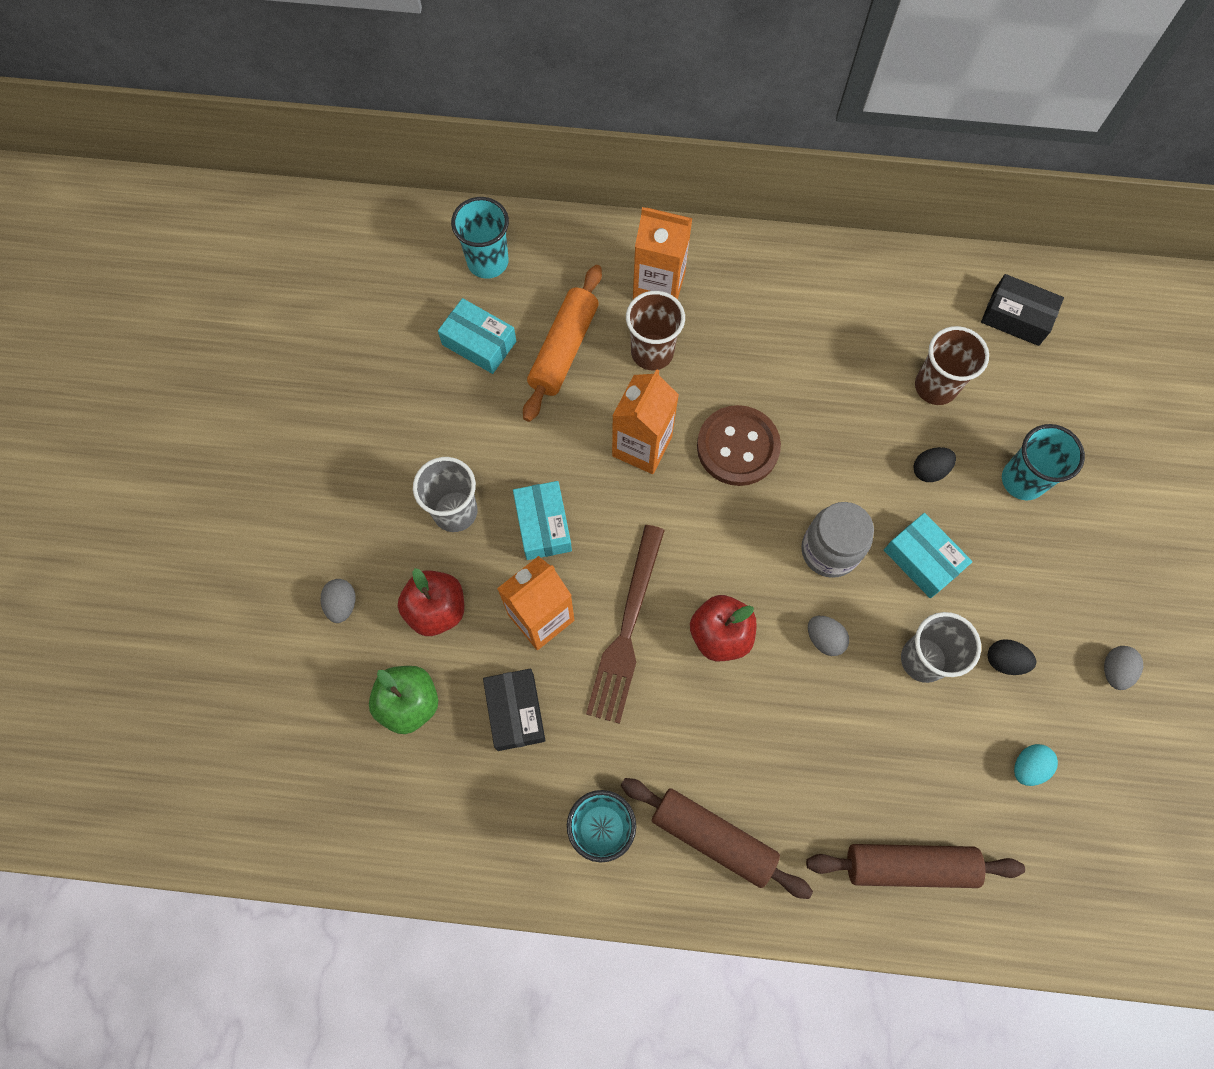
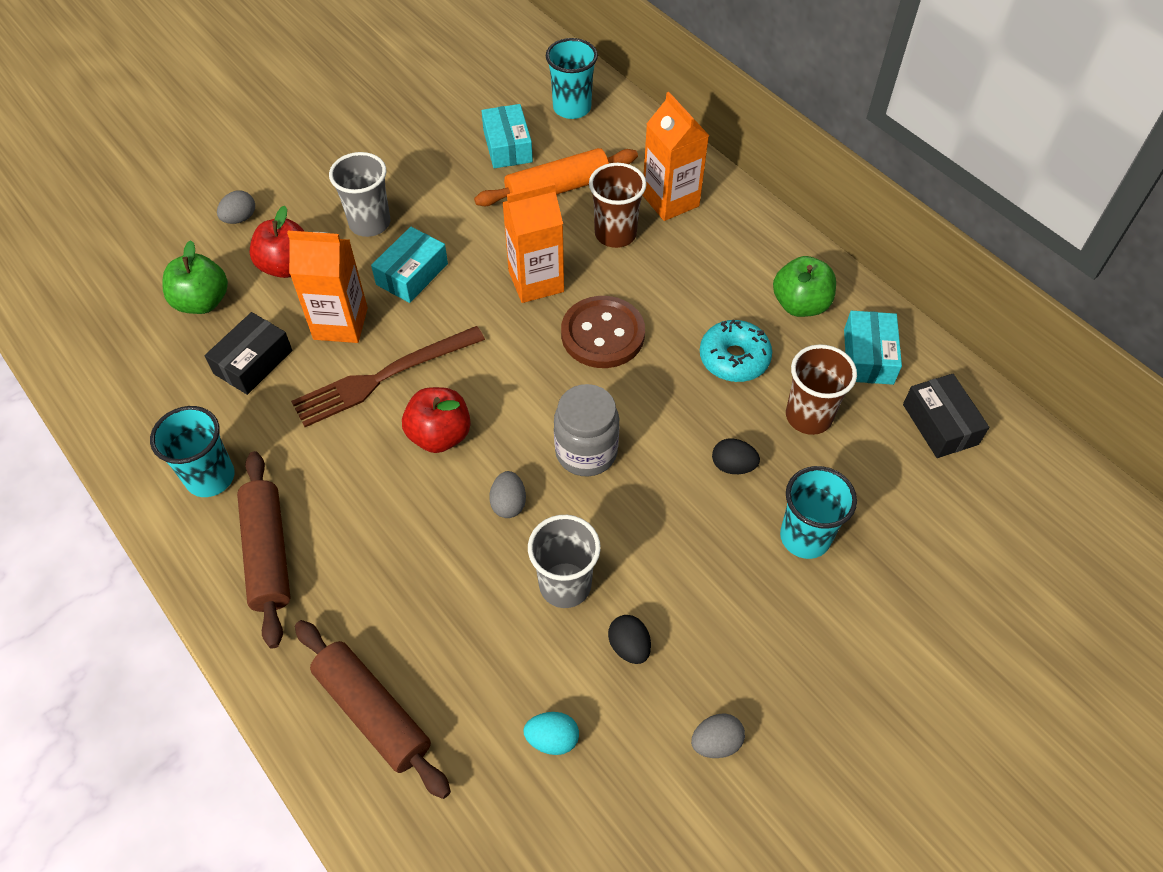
camera: 45 degrees right, 15 degrees down
(840, 299) = (800, 304): none -> green apple
(843, 384) = (734, 358): none -> turquoise donut
(922, 560) = (650, 519): turquoise box -> turquoise box (868, 356)

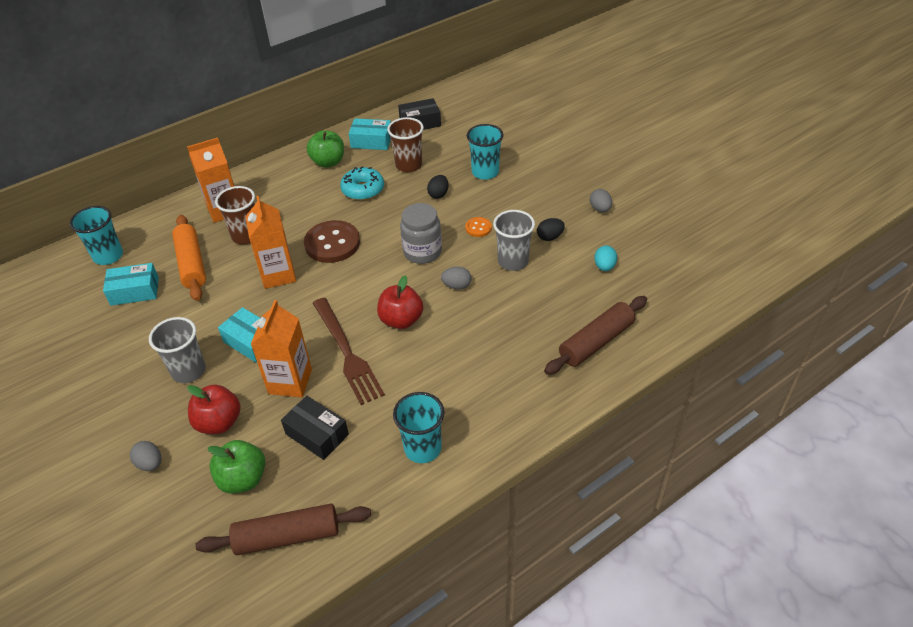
camera: 85 degrees left, 10 degrees down
(268, 553) = (488, 405): brown rolling pin -> brown rolling pin (287, 536)
(648, 530) = (478, 228): none -> orange button

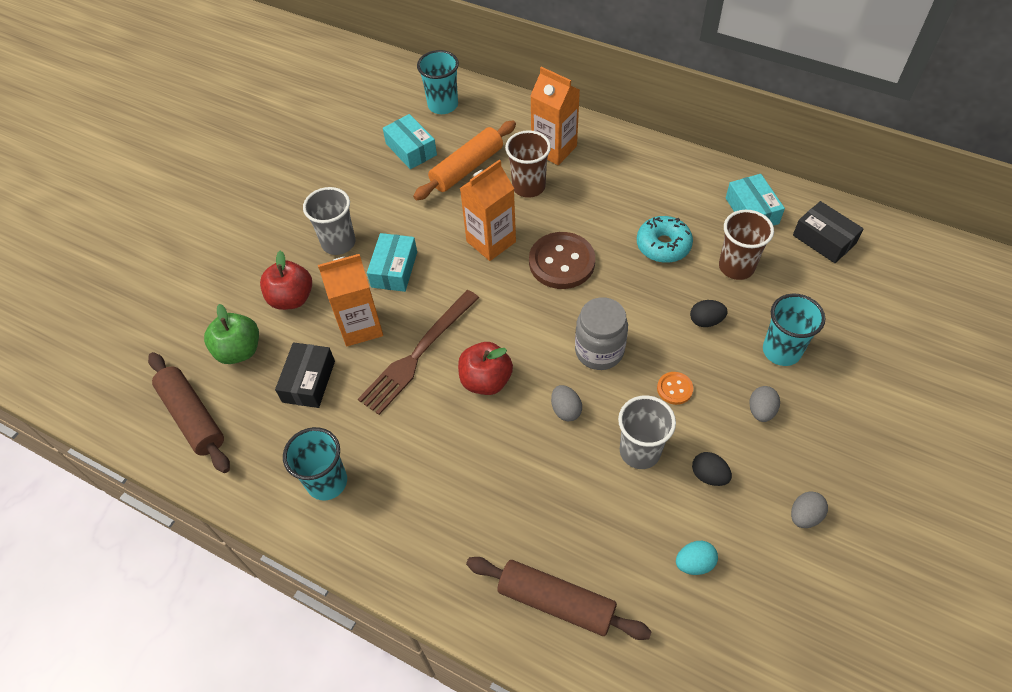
camera: 65 degrees right, 10 degrees up
(150, 463) = (231, 275): grey egg -> grey egg (761, 411)
(328, 162) = (686, 191): green apple -> none

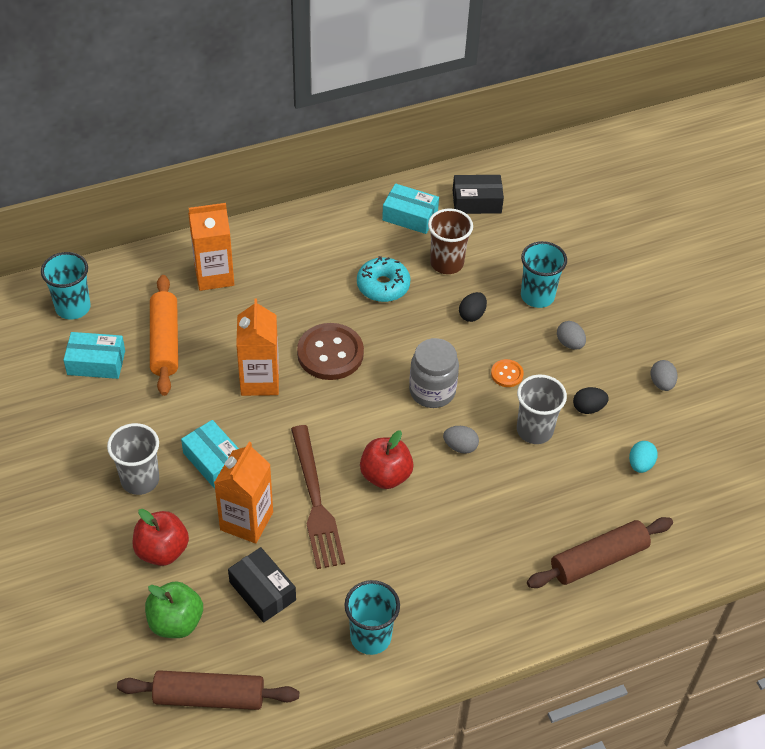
camera: 55 degrees left, 5 degrees down
(528, 187) = (233, 318): brown cup -> none

